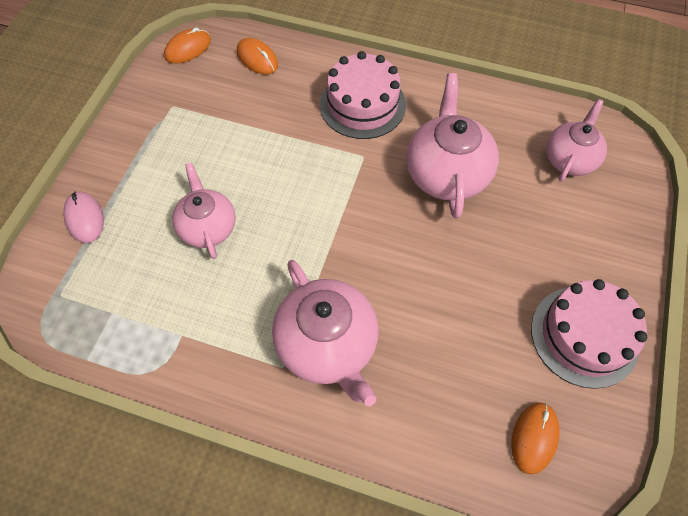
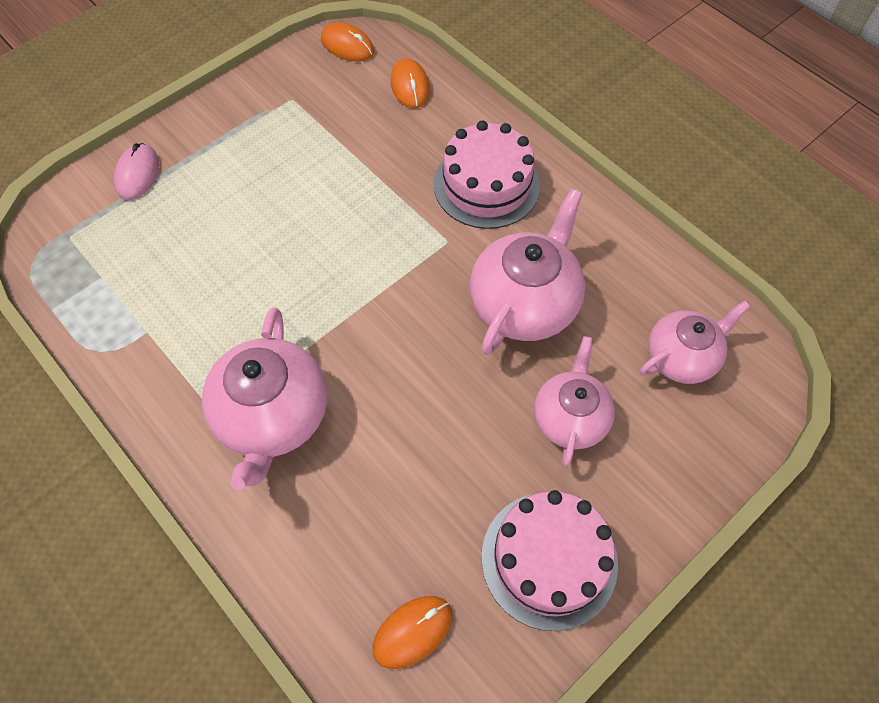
camera: 30 degrees right, 0 degrees up
(188, 48) = (347, 45): orange mouse -> orange mouse turned 45 degrees clockwise
(208, 227) = (241, 239): pink teapot -> pink teapot (570, 418)

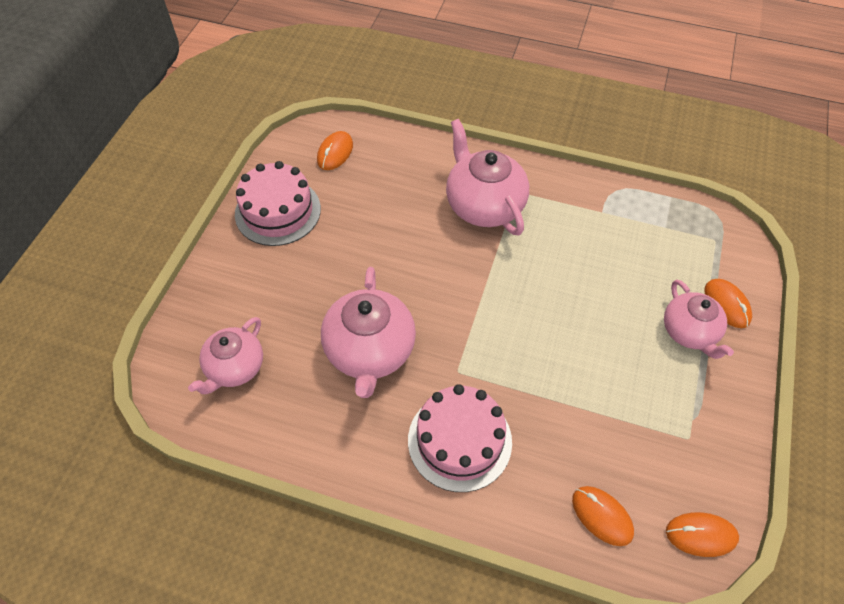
camera: 150 degrees right, 5 degrees down
(137, 174) = (726, 304): pink mouse -> orange mouse
(570, 418) = (299, 289): pink teapot -> pink teapot (689, 332)

